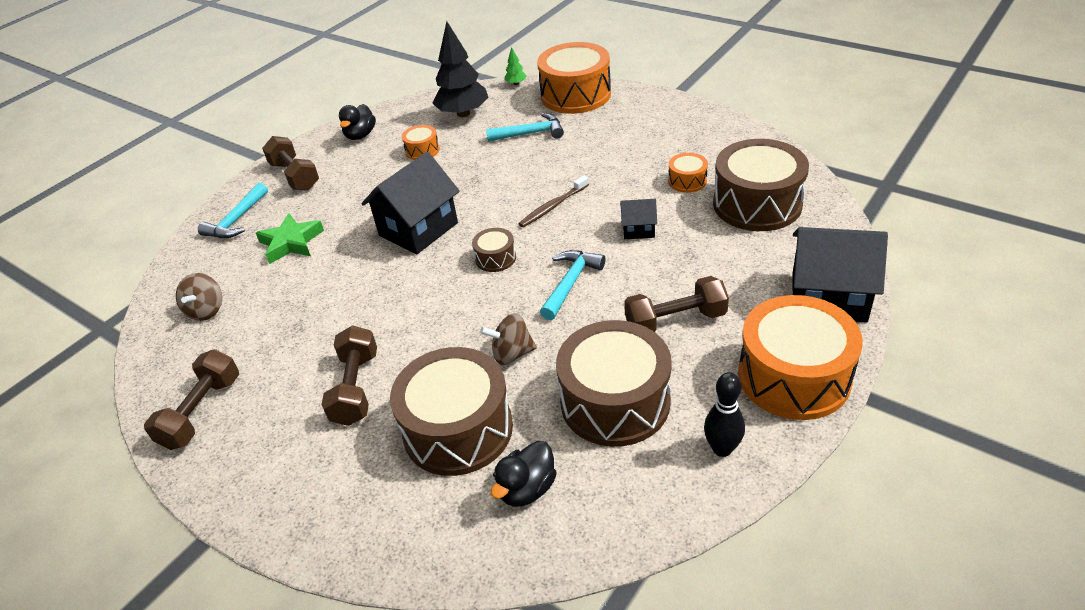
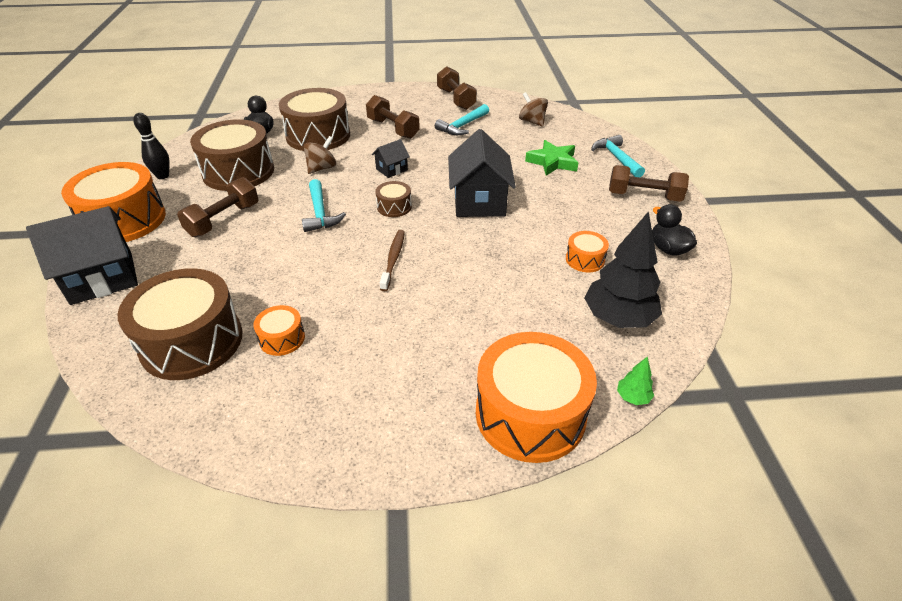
camera: 135 degrees right, 0 degrees up
(531, 133) = (509, 326): turquoise hammer -> turquoise hammer (462, 126)
(638, 230) = (297, 270): black house -> black house (391, 169)

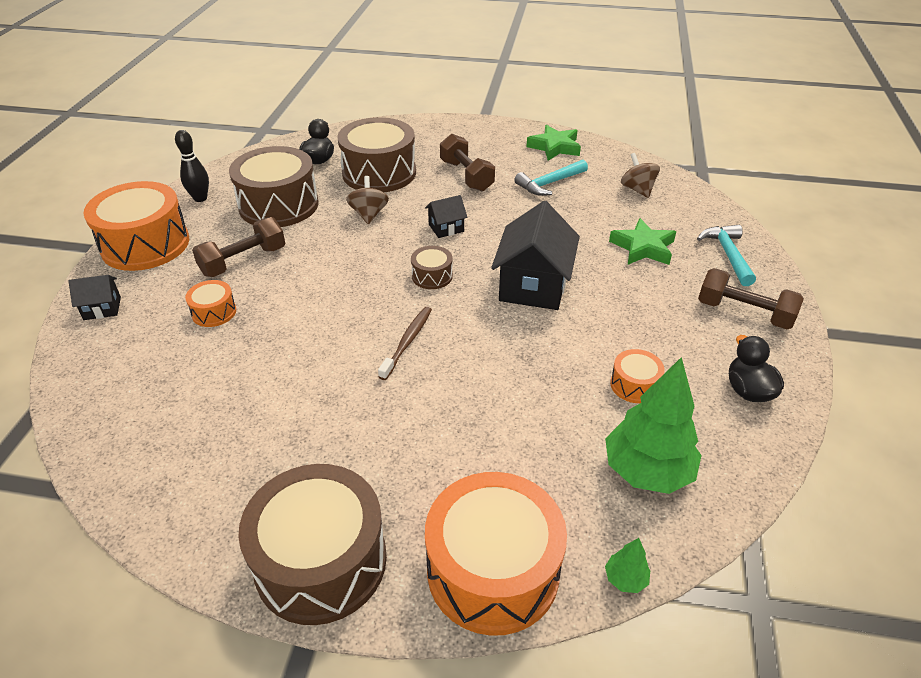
camera: 15 degrees right, 0 degrees up
(102, 278) = (102, 308): black house -> black house, size x0.49
(192, 341) = (163, 399): brown drum -> brown drum (321, 561)
(282, 338) = (254, 415): orange drum -> orange drum (214, 312)
(320, 213) = (347, 270): turquoise hammer -> none
(322, 168) = (369, 214): brown spinning top -> brown spinning top turned 60 degrees counterclockwise
(456, 99) = (554, 147): brown dumbbell -> green star
(618, 318) = (647, 471): black tree -> green tree

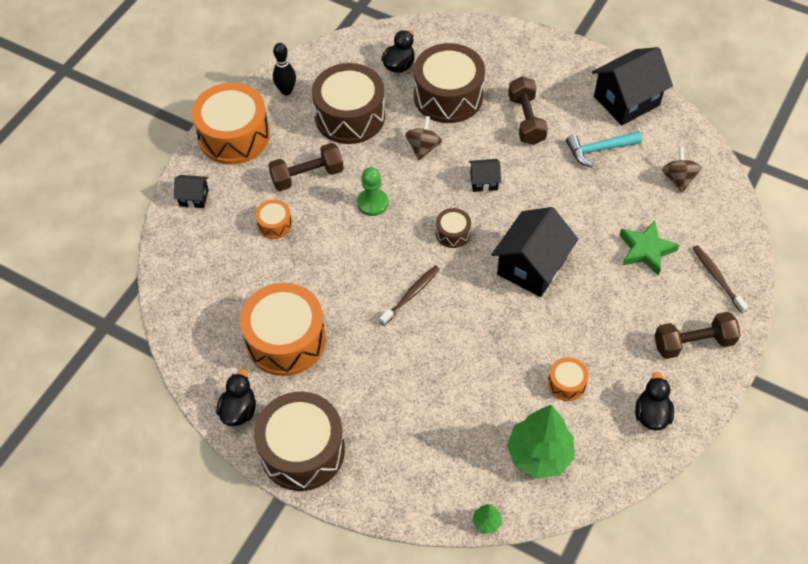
camera: 20 degrees right, 15 degrees up
(209, 533) = (239, 410): none -> black duck
(329, 269) = (372, 203): none -> green pawn
(493, 570) = (406, 490): orange drum -> orange drum (286, 340)
(554, 147) = (626, 101): green star -> black house
(727, 254) = (717, 278): turquoise hammer -> brown toothbrush
(744, 313) = (693, 343): brown dumbbell -> brown dumbbell turned 60 degrees counterclockwise

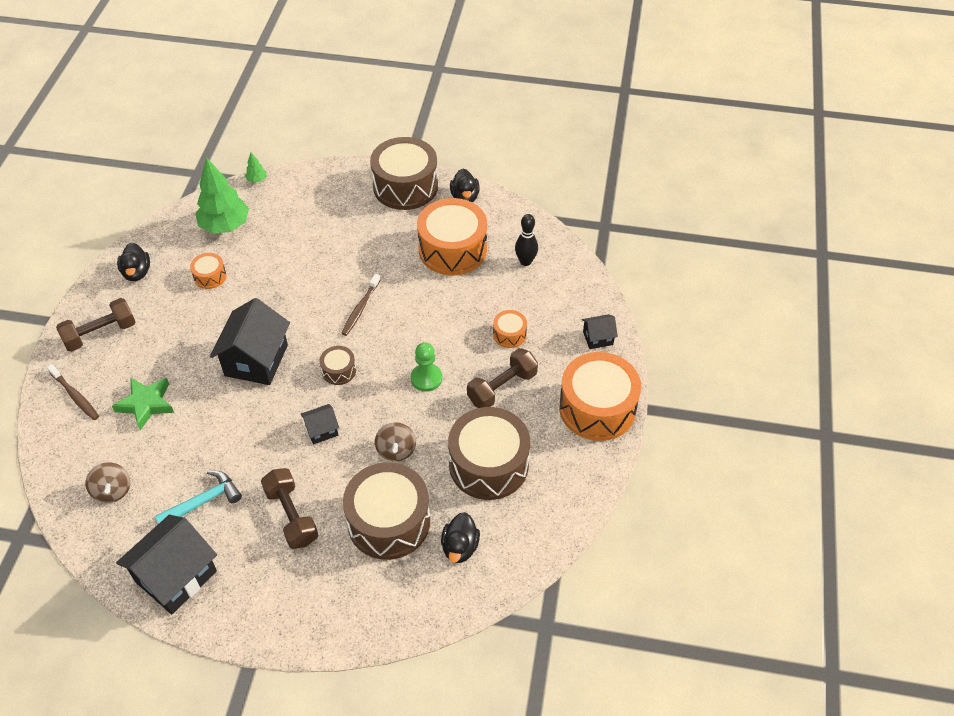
camera: 160 degrees right, 5 degrees down
(286, 91) = (572, 476): black bowling pin -> black bowling pin (525, 261)

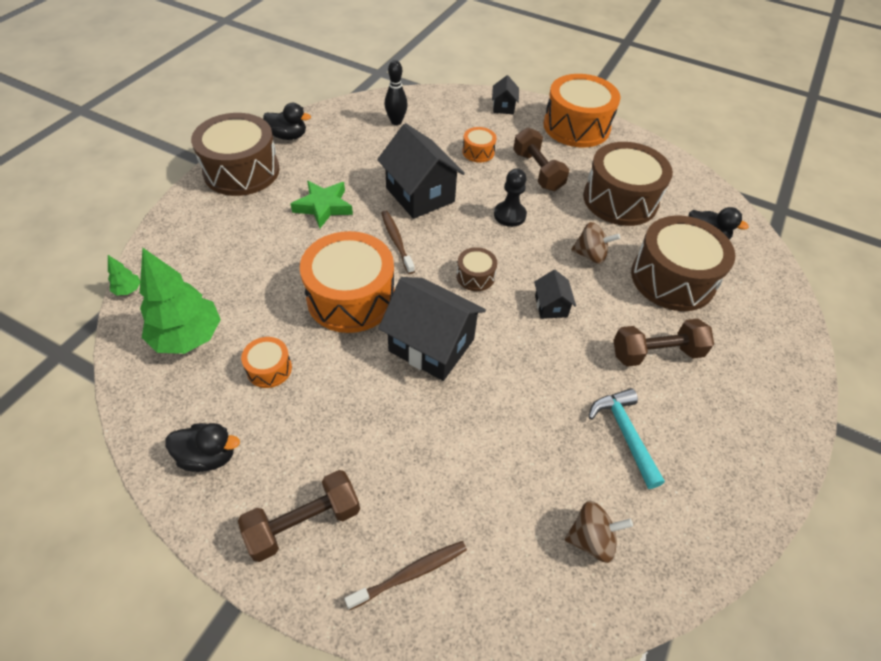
camera: 75 degrees left, 0 degrees up
(100, 334) = (304, 522): brown dumbbell -> brown dumbbell turned 75 degrees clockwise
(146, 404) = (458, 477): green star -> green star (323, 206)
(176, 576) = (726, 479): black house -> black house (420, 195)
(360, 308) = (396, 241): brown toothbrush -> brown toothbrush turned 150 degrees counterclockwise
(426, 378) = (509, 215): green pawn -> black pawn
(452, 249) = (353, 160): orange drum -> orange drum (351, 297)

